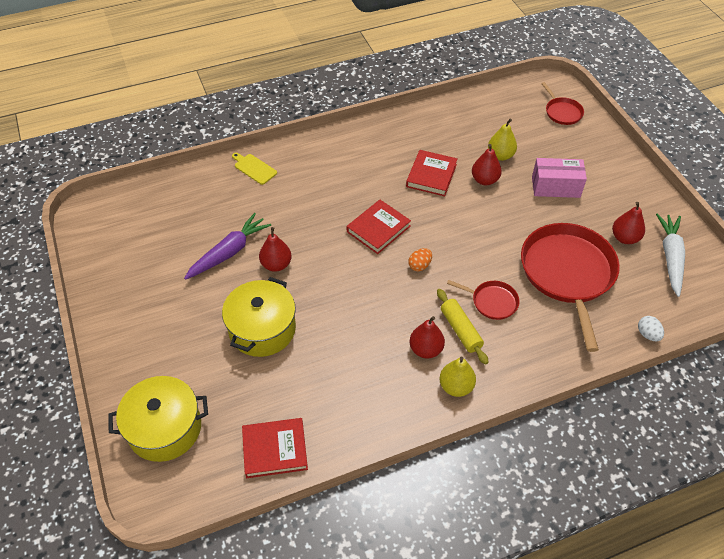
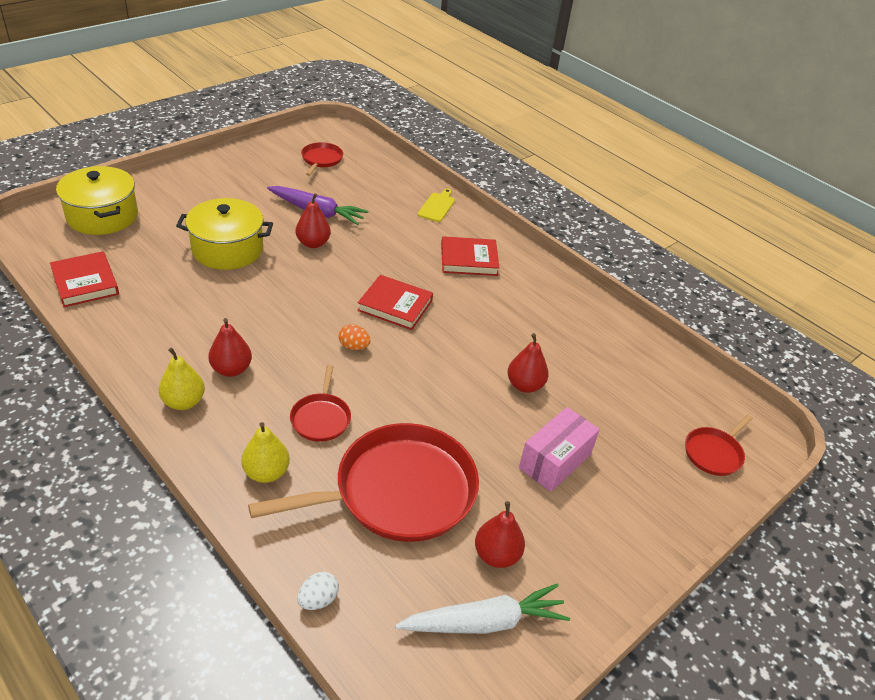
camera: 65 degrees right, 10 degrees down
(141, 231) = (321, 159): none -> red pan
(431, 175) = (504, 336): red book -> red book (469, 259)
(460, 330) = (268, 395): yellow rolling pin -> none
(500, 155) = (579, 395): yellow pear -> yellow pear (266, 472)
(555, 187) = (555, 461): pink box -> pink box turned 60 degrees clockwise

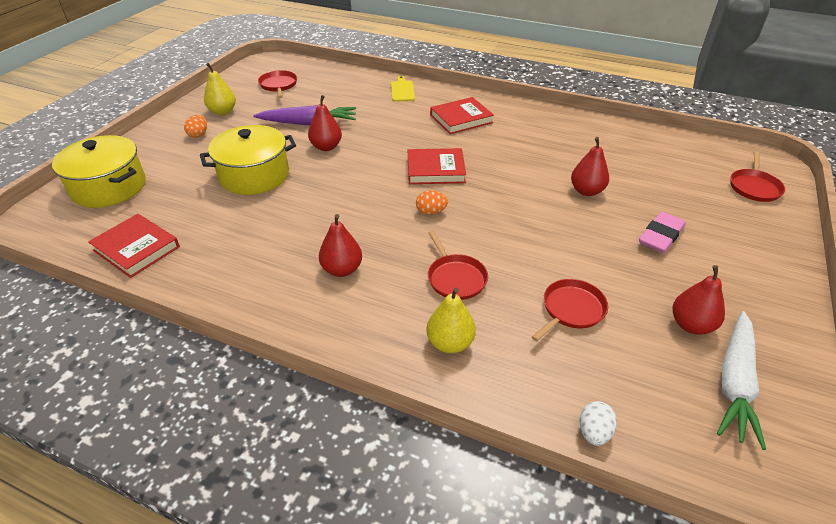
camera: 20 degrees left, 0 degrees up
(184, 402) = (321, 314): yellow pear -> yellow pear (223, 111)
(210, 189) = (198, 135): none -> orange egg
(398, 491) = (571, 309): red pan -> red pan, size x0.46
(484, 622) = (735, 383): white carrot -> white carrot turned 150 degrees clockwise
(555, 461) = (661, 236): pink box -> pink eraser

